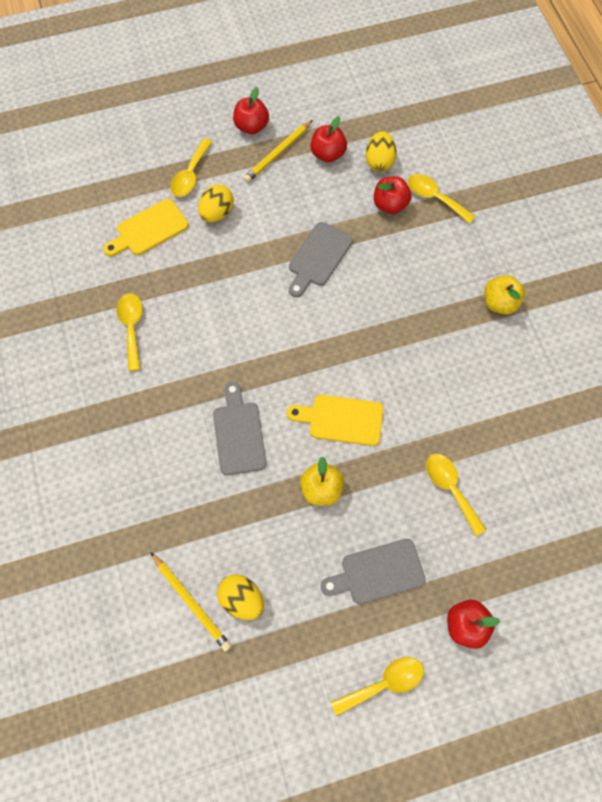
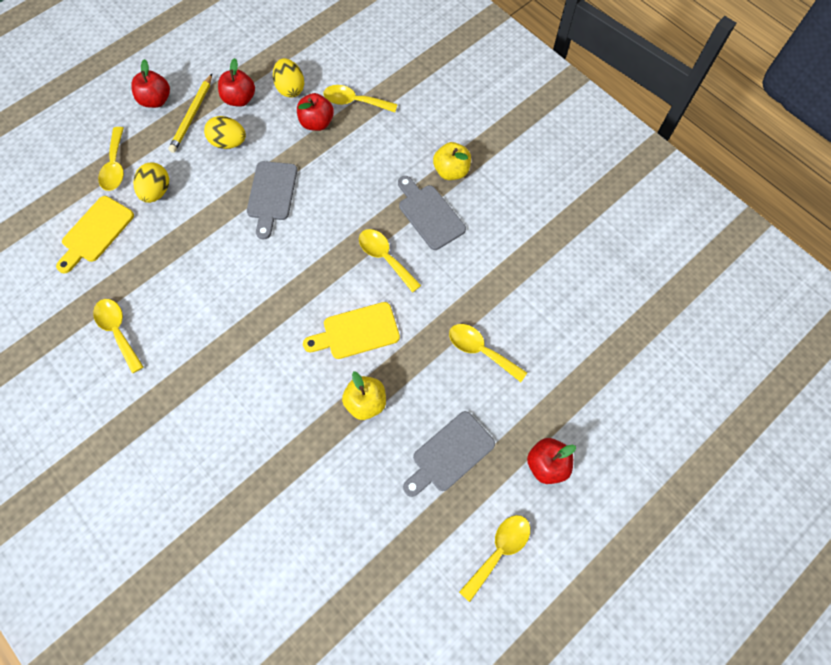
camera: 25 degrees left, 0 degrees up
(191, 602) = (289, 563): yellow pencil -> none
(238, 433) = (266, 386): grey cutting board -> grey cutting board (429, 214)
(242, 599) = (336, 537): yellow egg -> yellow egg (229, 142)
(398, 361) = (385, 257): none -> yellow spoon

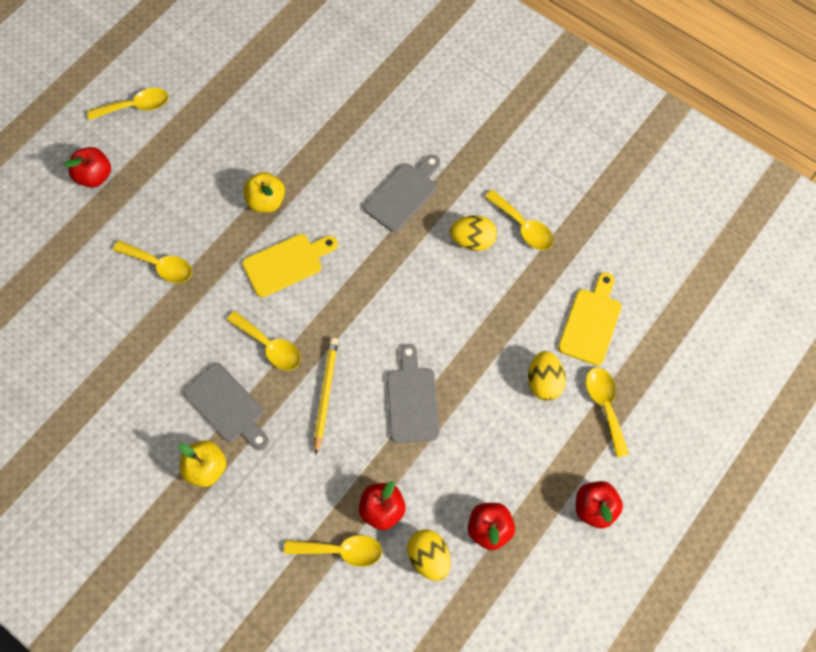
camera: 170 degrees right, 0 degrees up
(192, 115) = (541, 493): yellow pencil -> yellow pencil (325, 394)
(229, 142) = (483, 461): yellow egg -> yellow egg (472, 240)
(450, 454) = (183, 170): grey cutting board -> grey cutting board (403, 194)
(499, 551) = (136, 106): yellow spoon -> yellow spoon turned 135 degrees counterclockwise

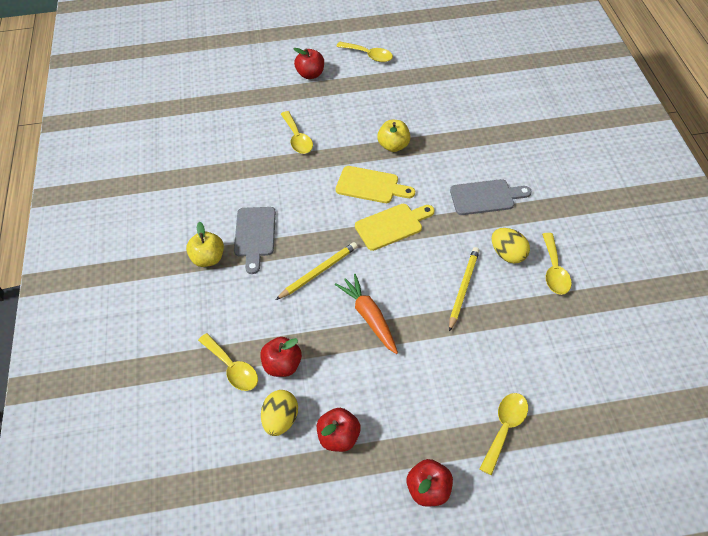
camera: 45 degrees right, 15 degrees down
(269, 346) = (313, 222): yellow spoon -> none
(412, 400) = (369, 317): grey cutting board -> orange carrot
(465, 305) = (463, 288): none -> yellow pencil
(544, 382) = (473, 376): yellow egg -> none
(591, 322) = (548, 366): yellow cutting board -> yellow cutting board (392, 225)

